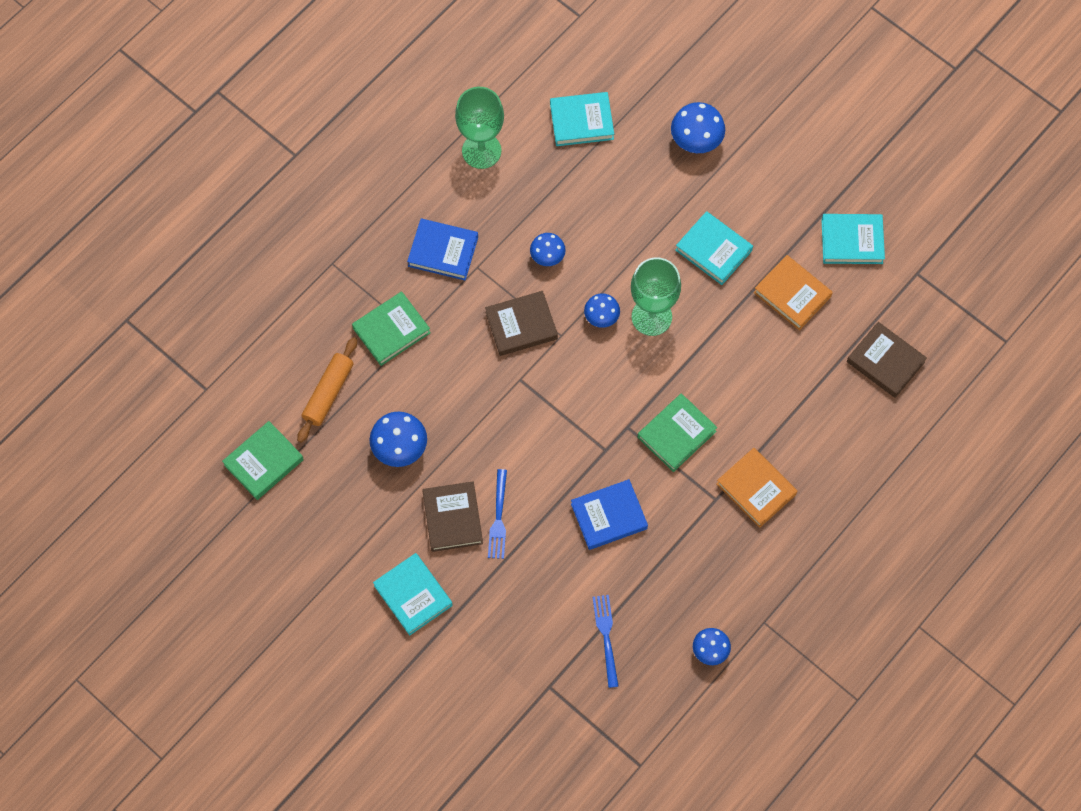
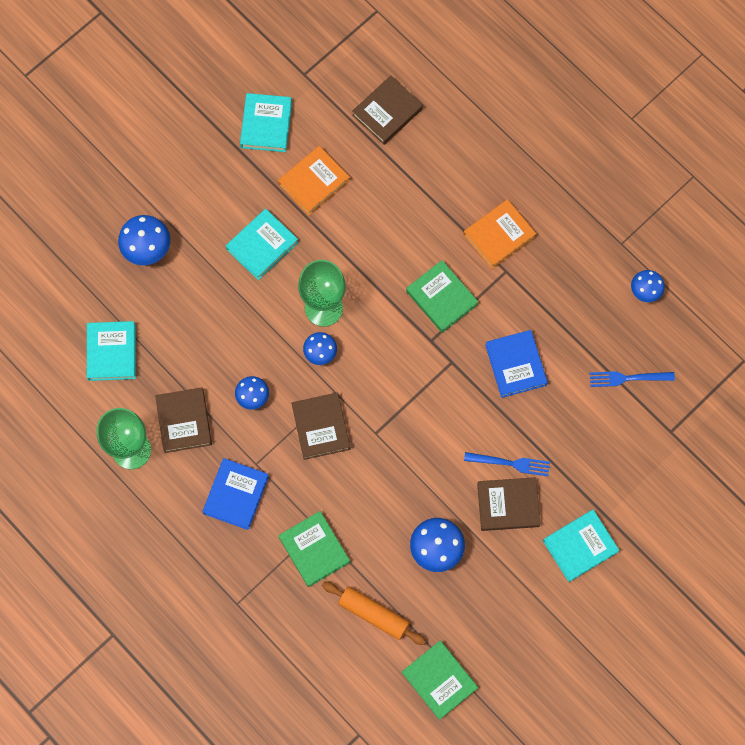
camera: 85 degrees left, 5 degrees up
(515, 195) = (184, 421): none -> brown book

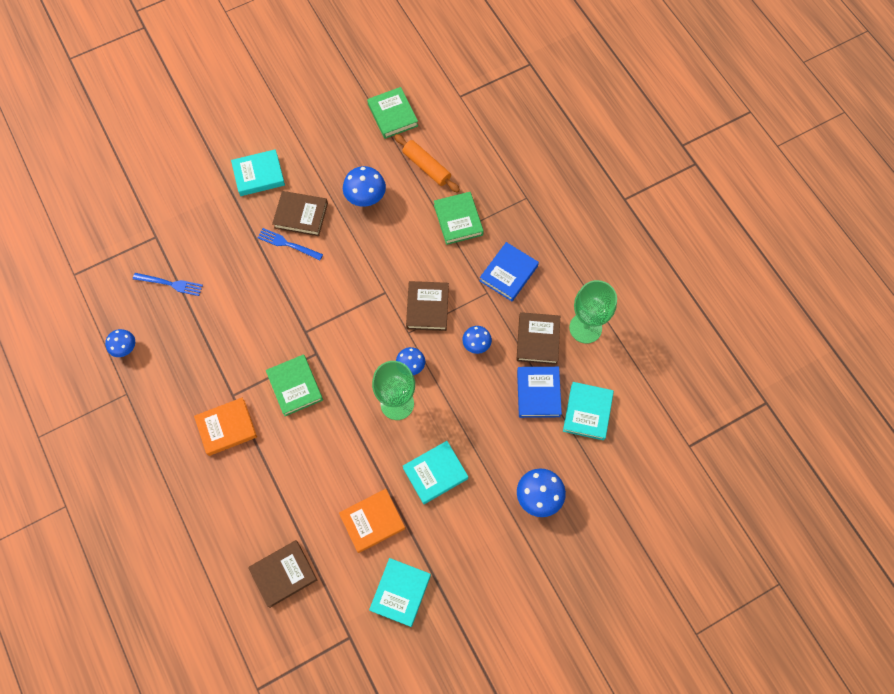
camera: 165 degrees left, 5 degrees down
(515, 365) = (255, 316): blue book -> blue book (538, 393)

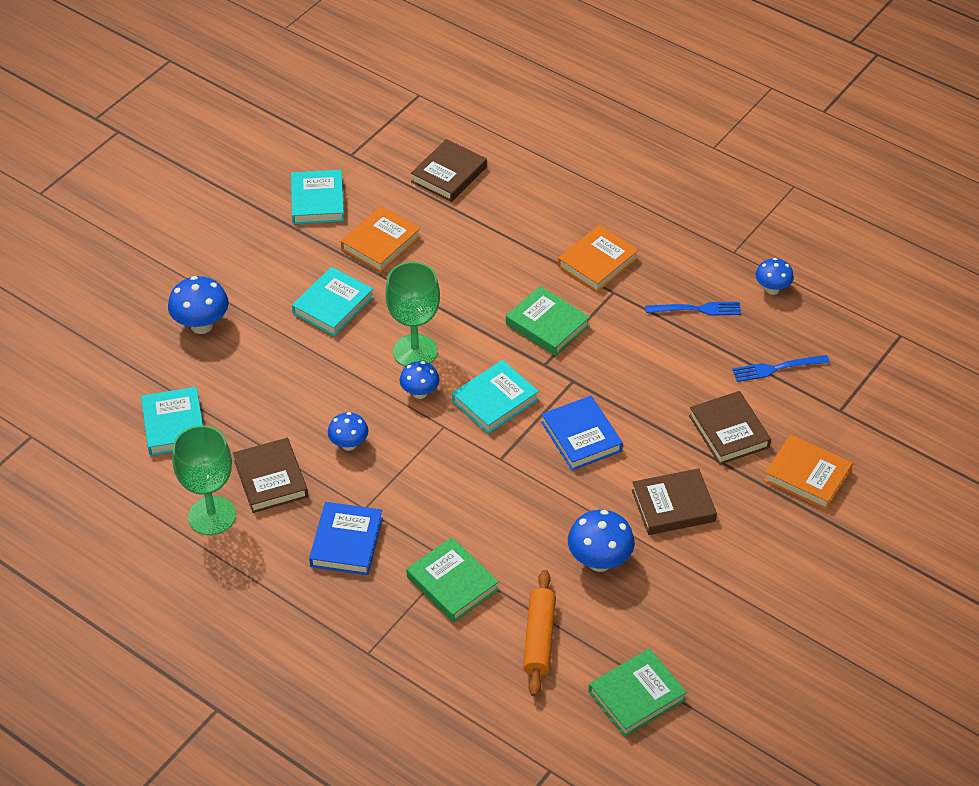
camera: 155 degrees right, 20 degrees down
(209, 201) = (807, 476): none -> orange book
(259, 175) = (769, 534): turquoise book -> turquoise book (495, 400)
(287, 244) = (666, 465): blue fork -> blue fork (697, 309)
(392, 115) = (636, 696): green book -> green book turned 75 degrees counterclockwise
(426, 167) = (539, 639): orange rolling pin -> orange rolling pin turned 75 degrees clockwise
(427, 307) = (435, 462): brown book -> brown book (729, 431)
(538, 393) = (245, 422): blue book -> blue book (581, 437)

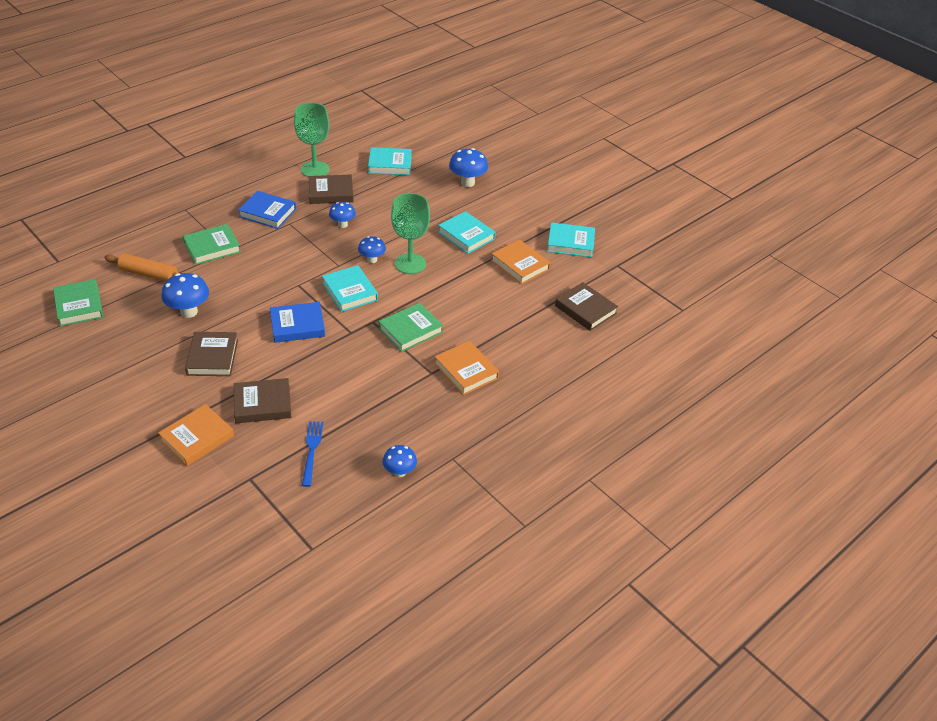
camera: 100 degrees right, 5 degrees down
(697, 309) = (395, 418): blue fork -> none

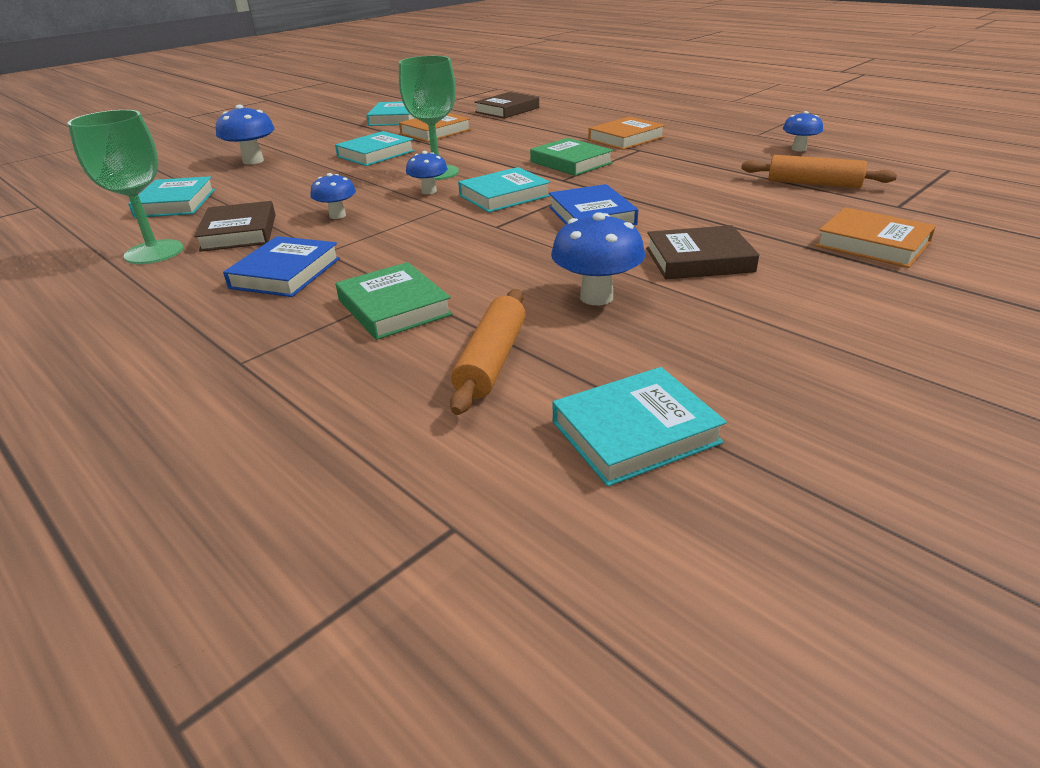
camera: 90 degrees left, 10 degrees down
(79, 306) = (635, 432): green book -> turquoise book
(263, 404) = (765, 216): brown book -> none
(312, 450) = (813, 184): blue fork -> orange rolling pin

